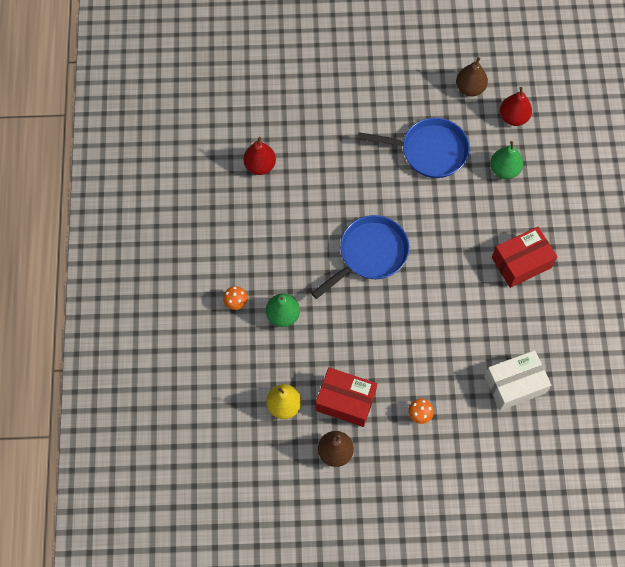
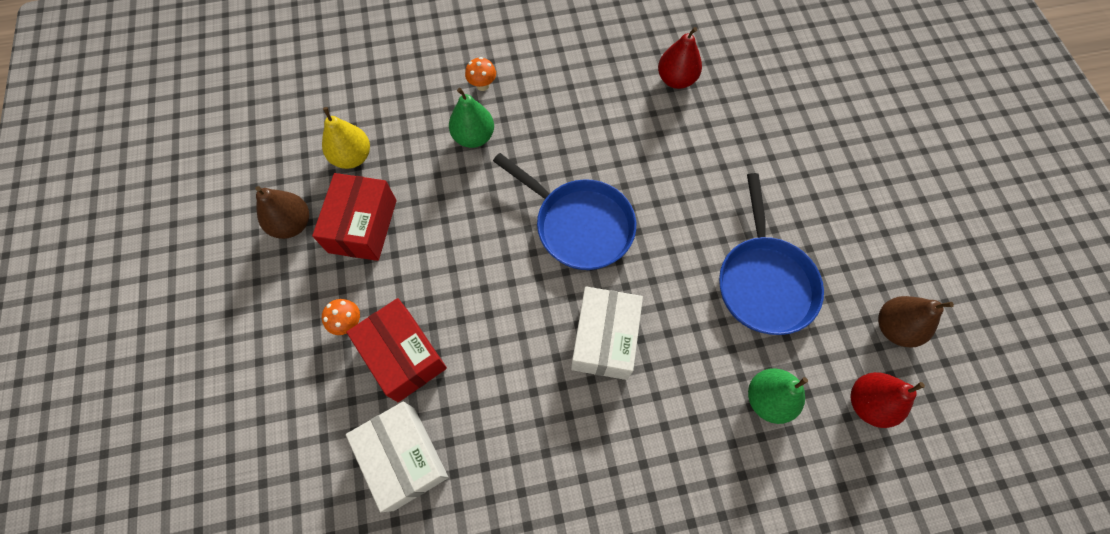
camera: 80 degrees right, 0 degrees up
(454, 253) = (604, 339): none -> white box
(521, 262) = (611, 445): red box -> red box (403, 355)

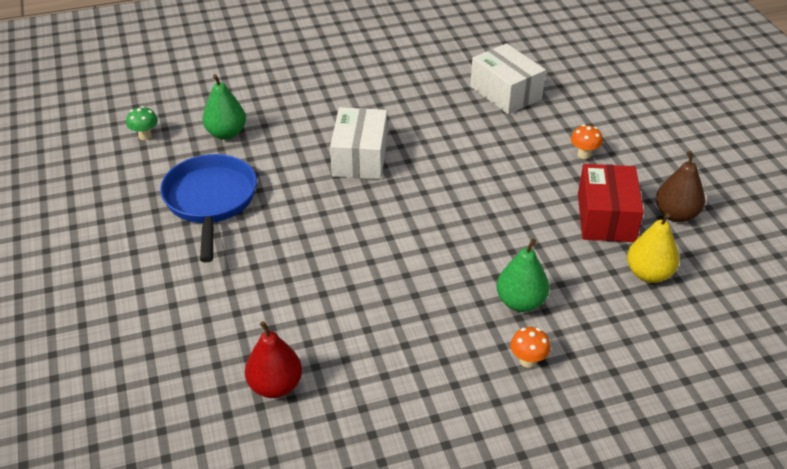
camera: 175 degrees right, 25 degrees down
(403, 355) = (528, 139): red box -> none
(579, 225) = (389, 231): blue pan -> none
(868, 403) = (145, 136): red pear -> green mushroom
(894, 327) = (101, 178): brown pear -> none

